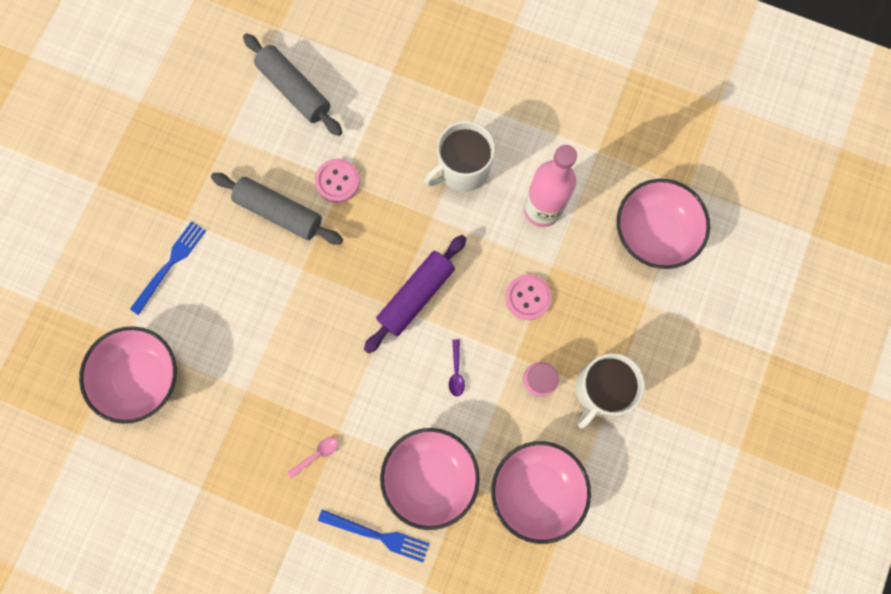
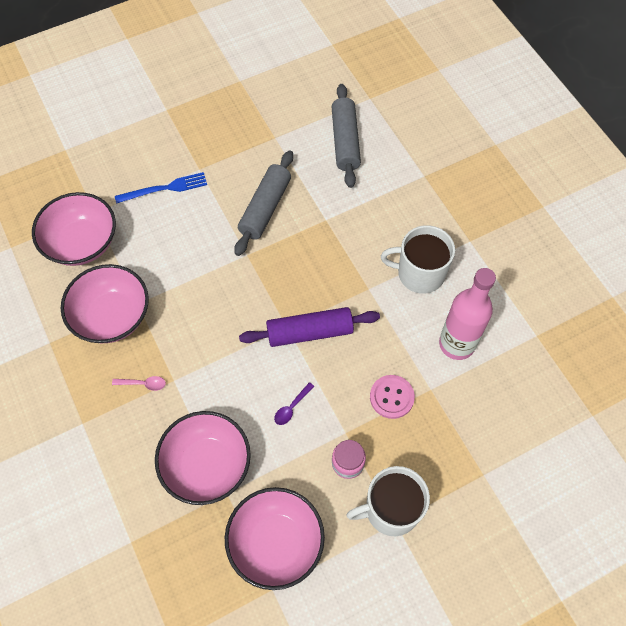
camera: 40 degrees right, 15 degrees down
(279, 212) = (265, 208): grey rolling pin -> grey rolling pin turned 45 degrees clockwise
(337, 181) = (322, 217): pink button -> none
(377, 535) = (132, 475): blue fork -> none
(653, 232) = (534, 427): pink bowl -> pink bowl (112, 316)

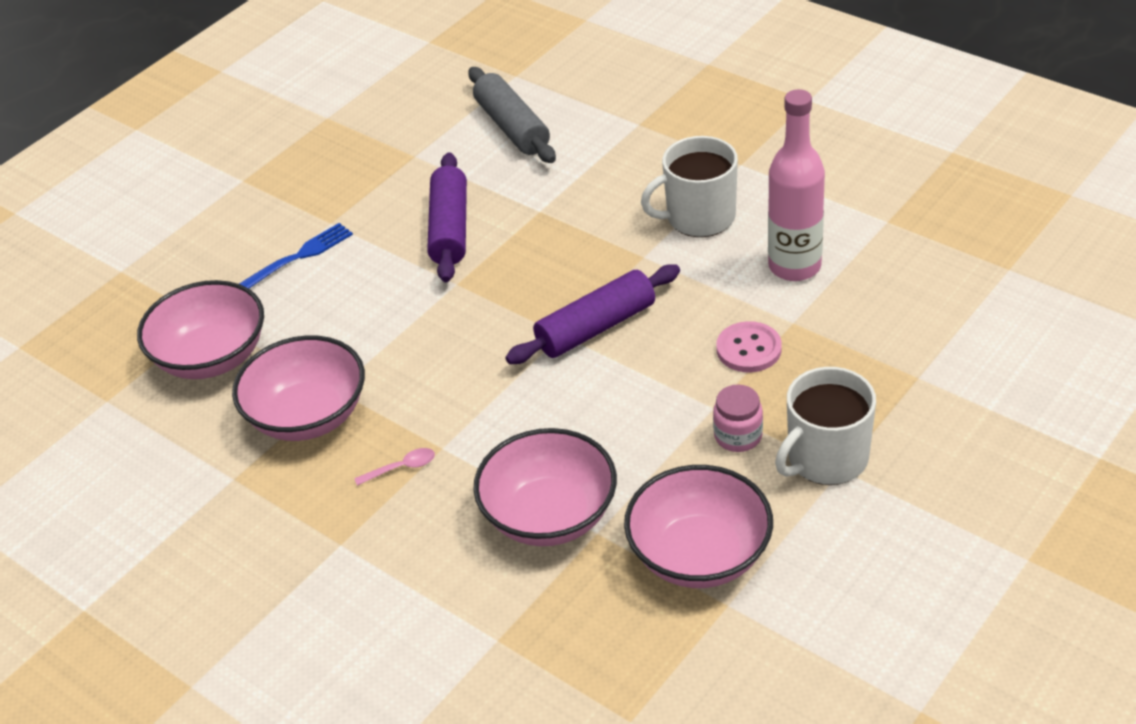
camera: 20 degrees left, 20 degrees down
(265, 208) = (450, 229): grey rolling pin -> purple rolling pin
(291, 407) = (624, 411): purple spoon -> none

